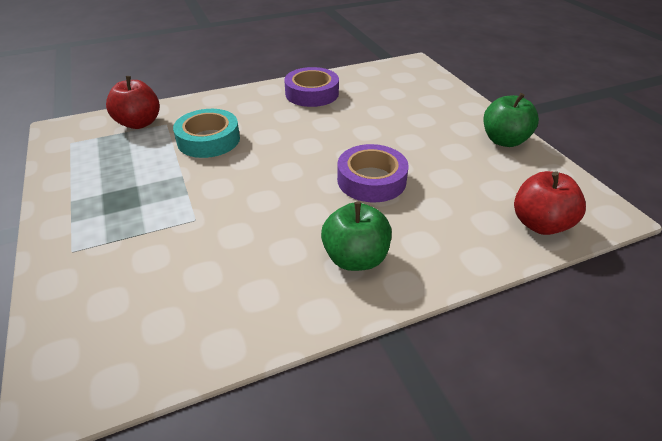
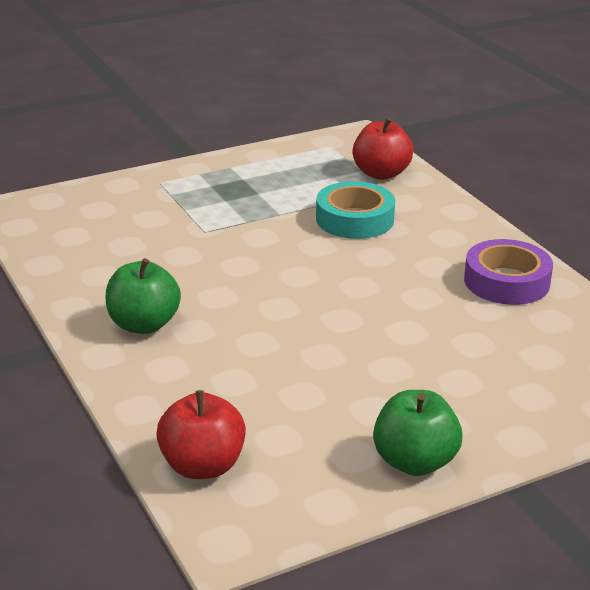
camera: 85 degrees right, 10 degrees down
(371, 180) = (286, 334): purple tape -> none

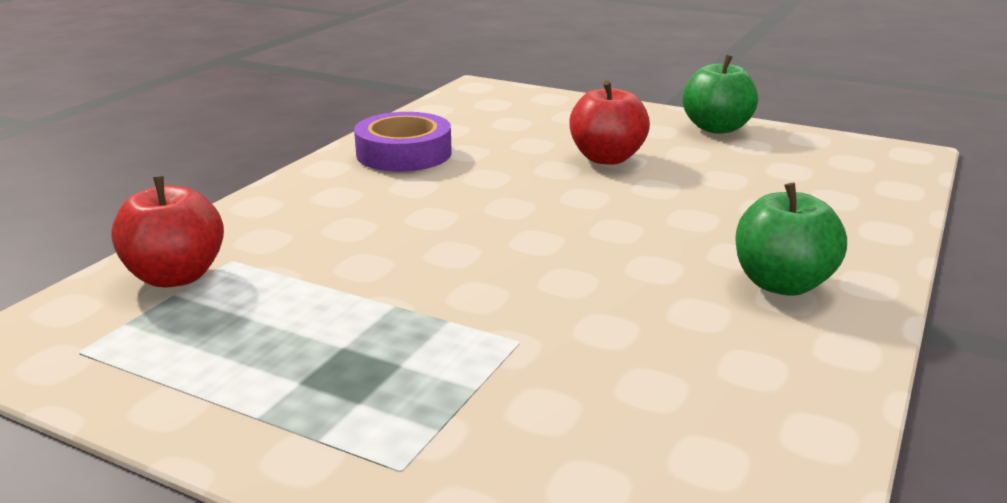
camera: 125 degrees left, 5 degrees down
(202, 466) = (876, 182): red apple -> red apple (607, 158)
(354, 219) = (351, 252): turquoise tape -> none

